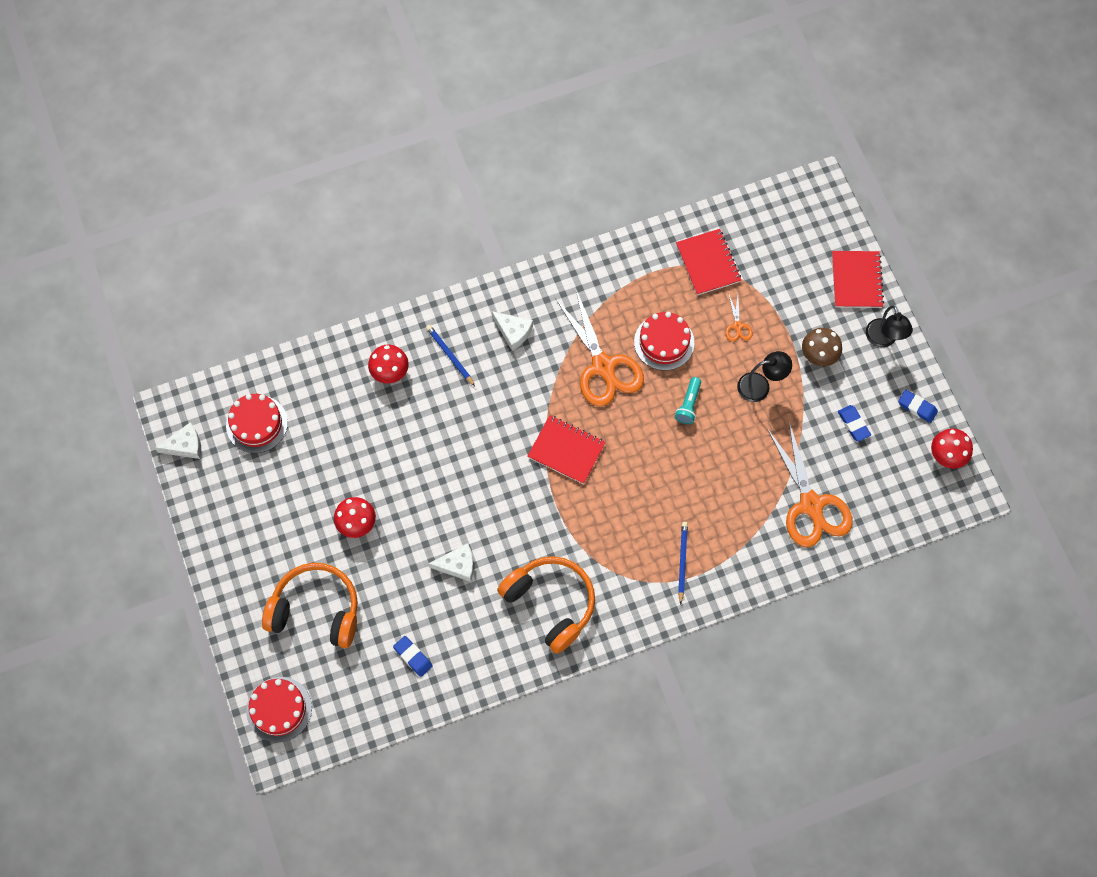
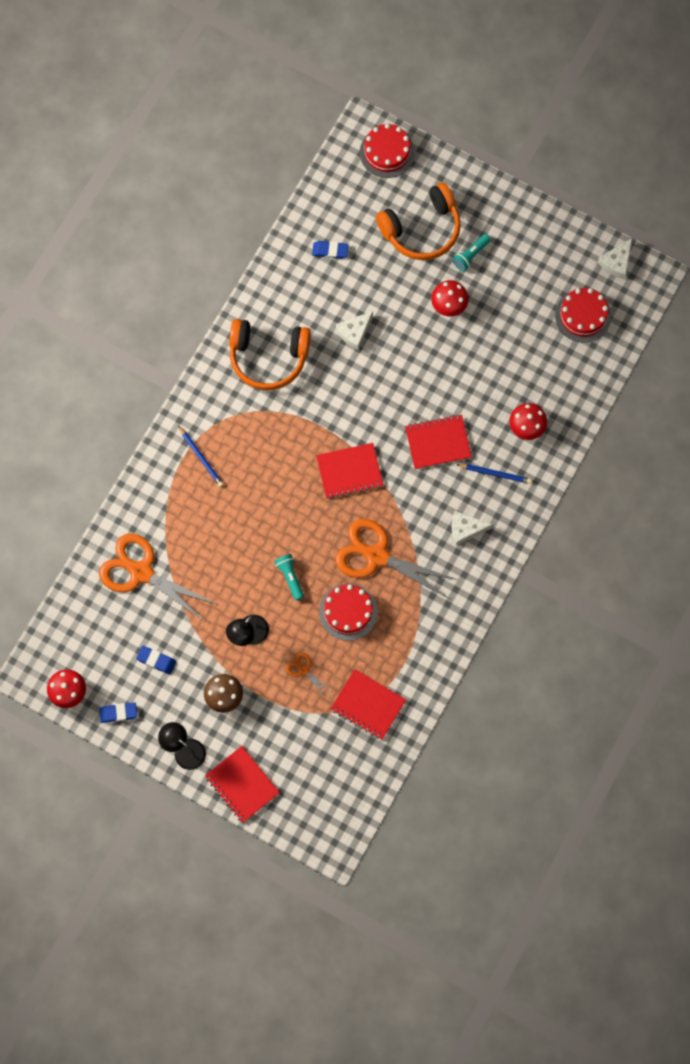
camera: 140 degrees right, 5 degrees up
(297, 551) = (470, 255): none -> turquoise flashlight
(473, 416) = (438, 443): none -> red notebook

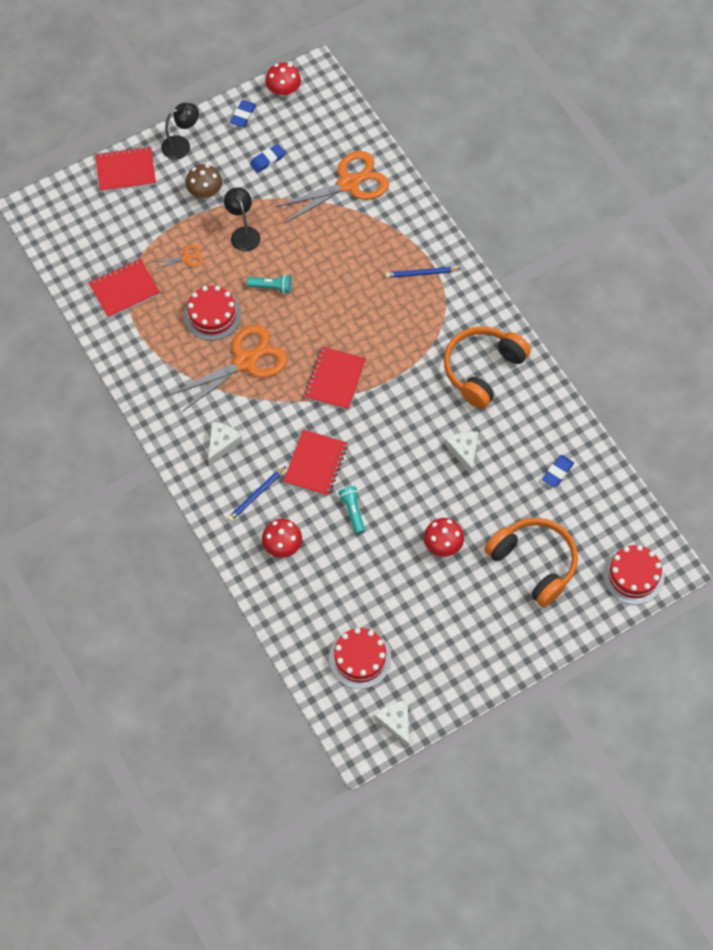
camera: 120 degrees right, 10 degrees down
(422, 229) = (534, 563): orange headphones -> orange headphones turned 135 degrees clockwise
(470, 255) = (482, 592): turquoise flashlight -> turquoise flashlight (352, 512)

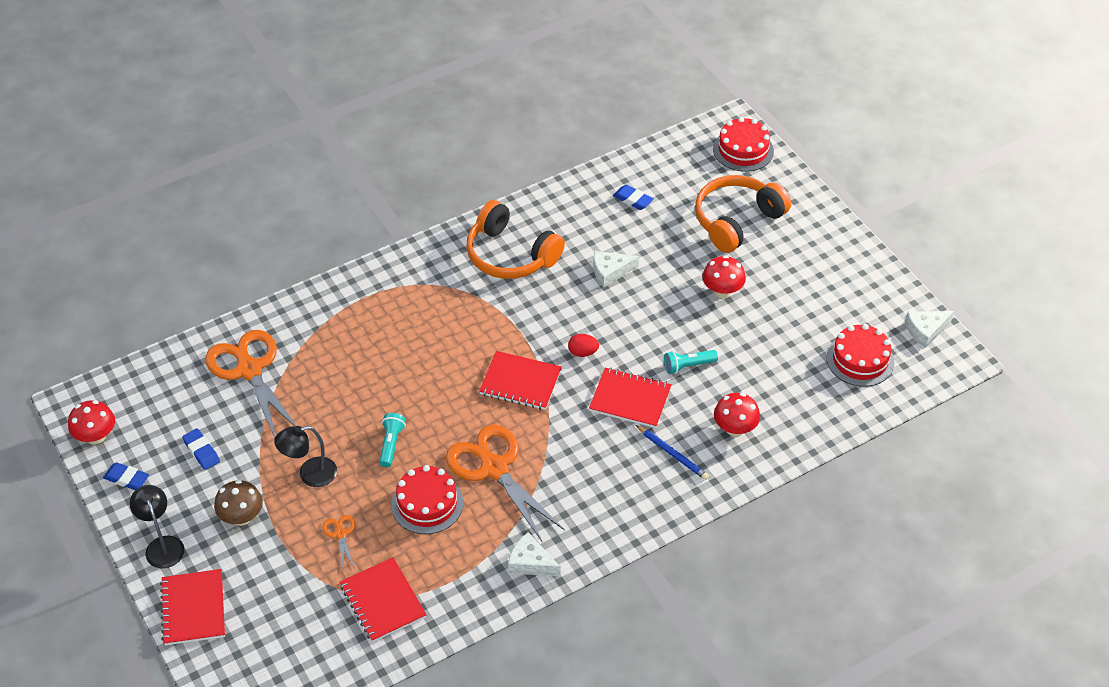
camera: 90 degrees left, 15 degrees down
(222, 443) = (606, 489): white cheese -> white cheese (530, 562)
(368, 427) = (583, 352): none -> red egg
(421, 273) = (383, 304): blue pencil -> none

